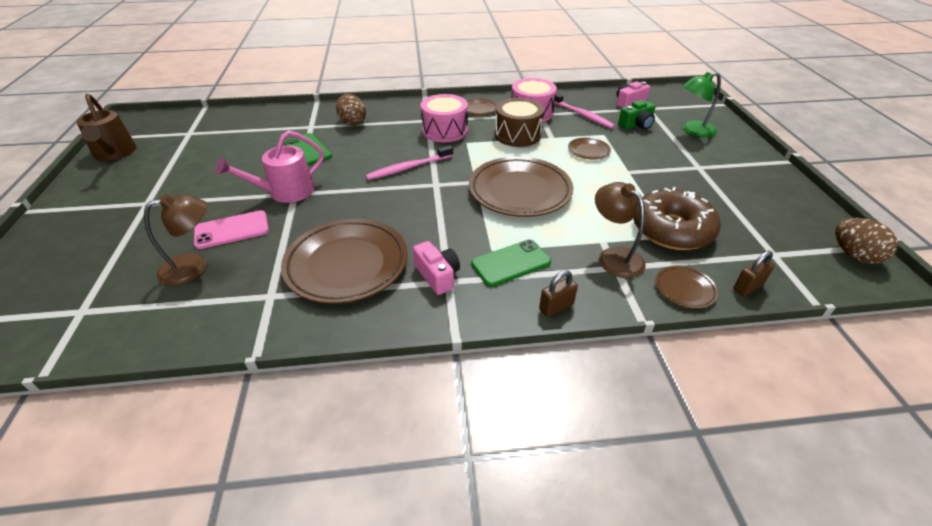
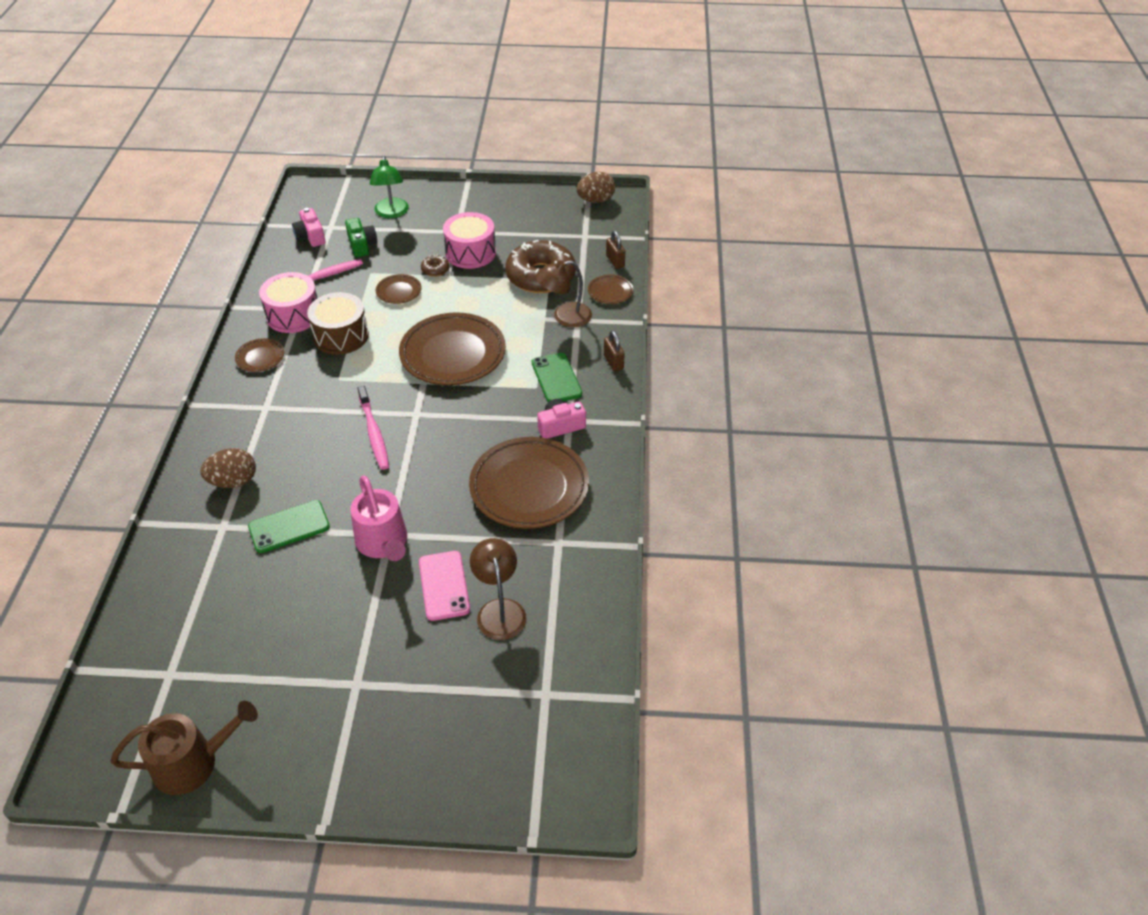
camera: 80 degrees left, 5 degrees up
(445, 131) = (301, 394): pink drum -> pink drum (470, 253)
(632, 164) = (435, 269): none -> brown donut

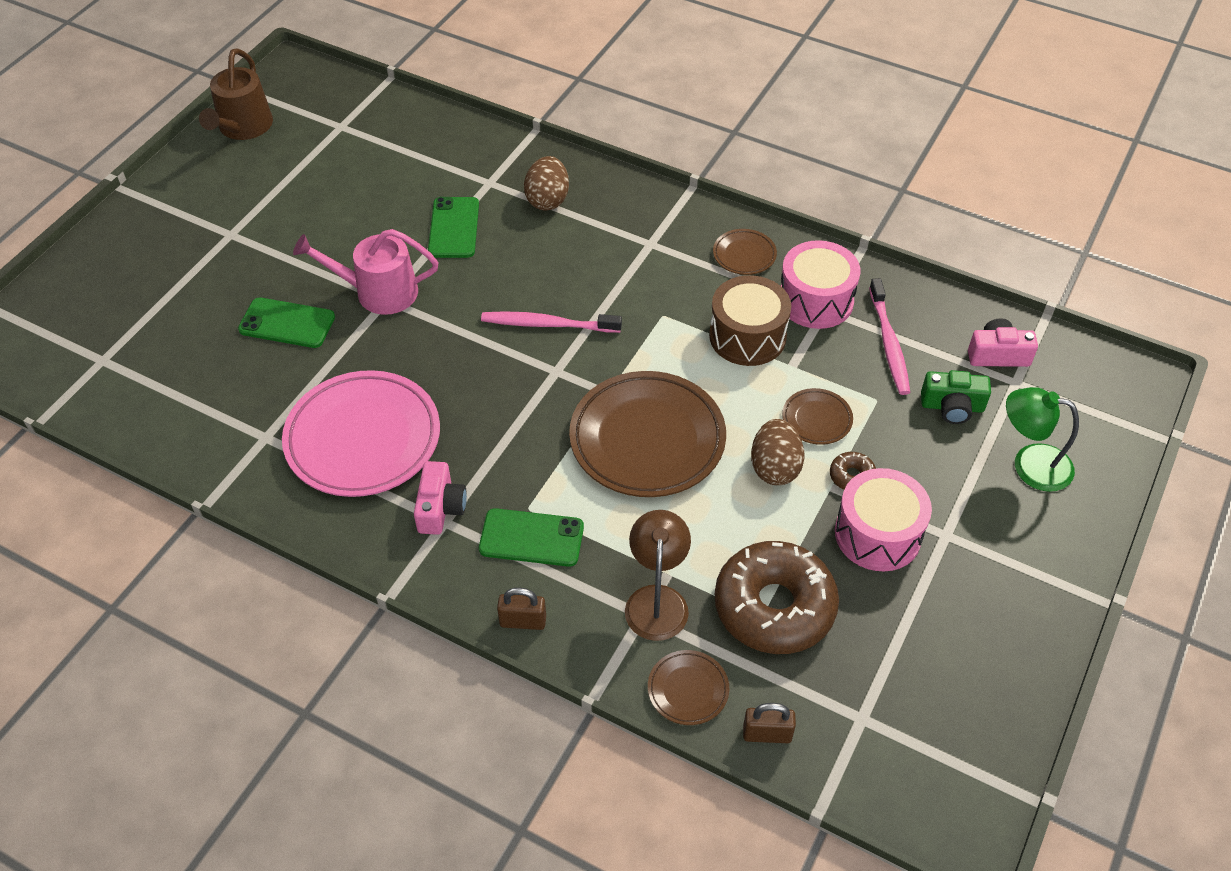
camera: 115 degrees right, 5 degrees up
(444, 585) = (287, 323): pink phone -> green phone
(499, 610) = (222, 357): brown lamp -> none
(529, 487) = (363, 439): brown plate -> pink plate
(596, 200) = (970, 785): brown egg -> brown egg (775, 467)

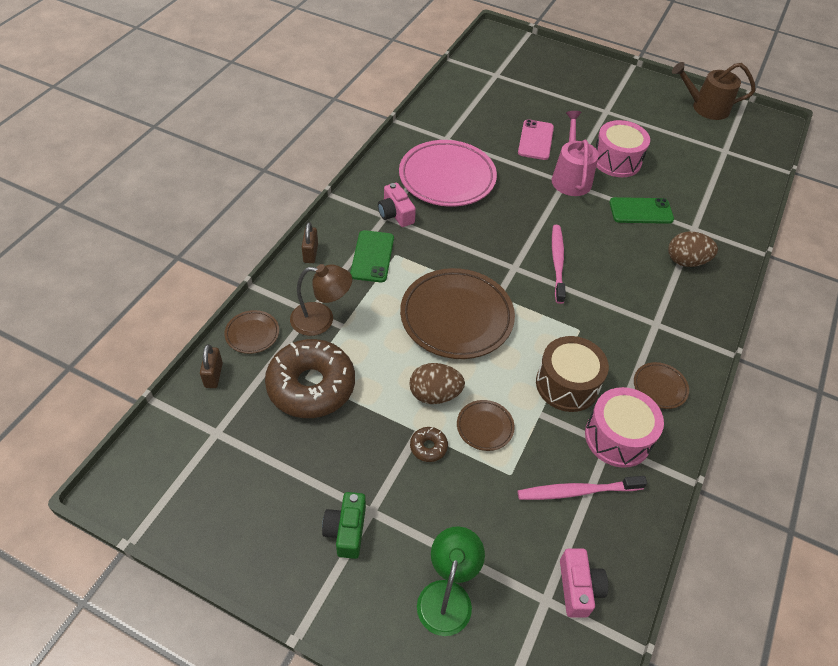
camera: 85 degrees right, 0 degrees up
(287, 323) = (536, 140): green phone -> pink phone
(440, 508) = (395, 214): pink camera -> pink camera turned 60 degrees clockwise
(878, 534) = (372, 460): pink drum -> pink drum (616, 160)
(952, 406) = (509, 536): green camera -> green camera (346, 530)

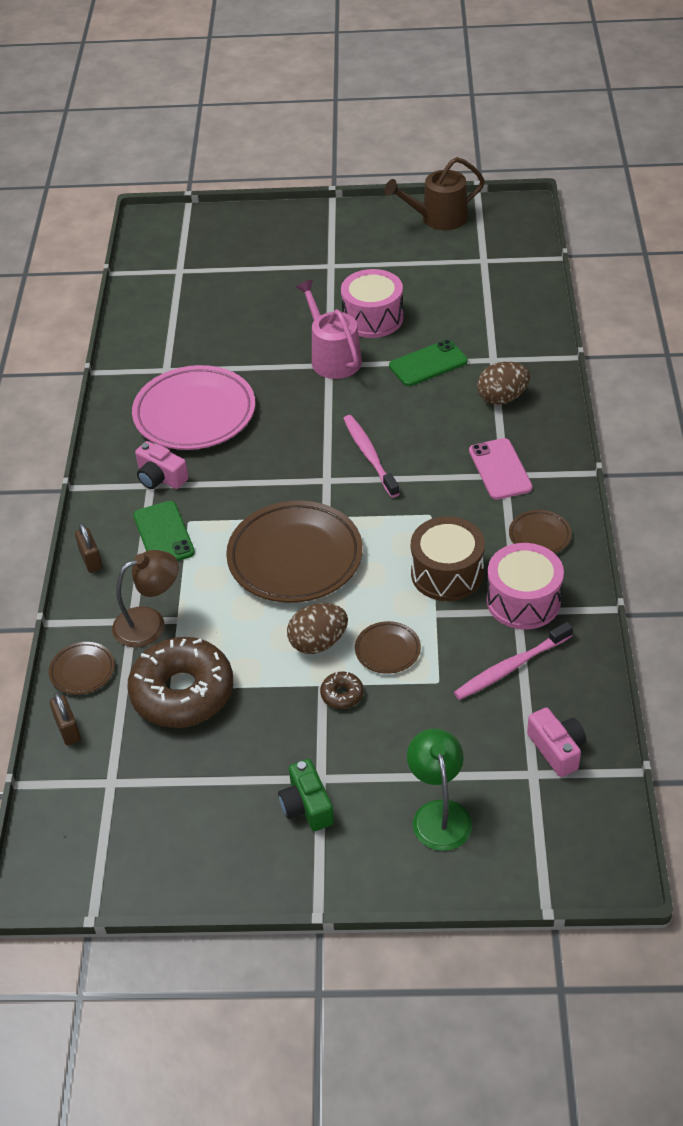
camera: 20 degrees left, 5 degrees down
(536, 140) = (270, 330): pink phone -> pink phone (500, 469)

